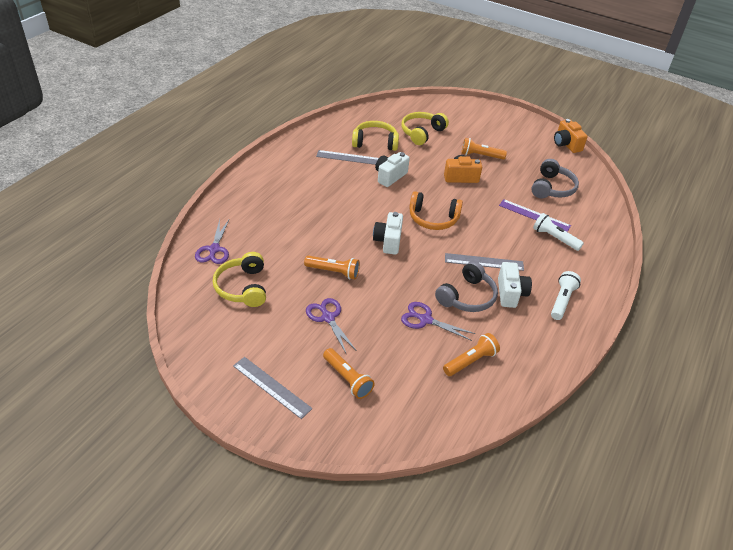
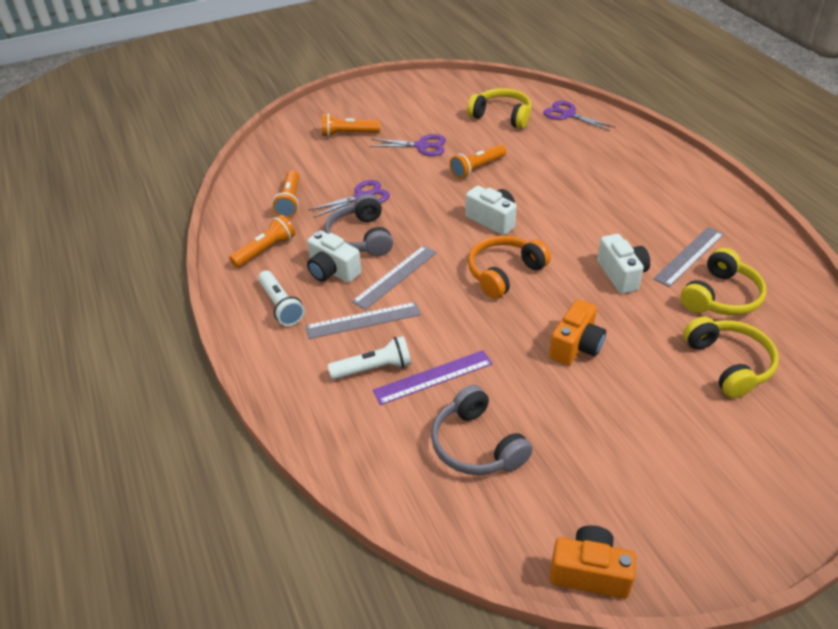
camera: 130 degrees right, 0 degrees up
(271, 387) = (380, 101): grey ruler -> grey ruler (363, 320)
(480, 156) = (621, 404): orange flashlight -> orange flashlight (265, 250)

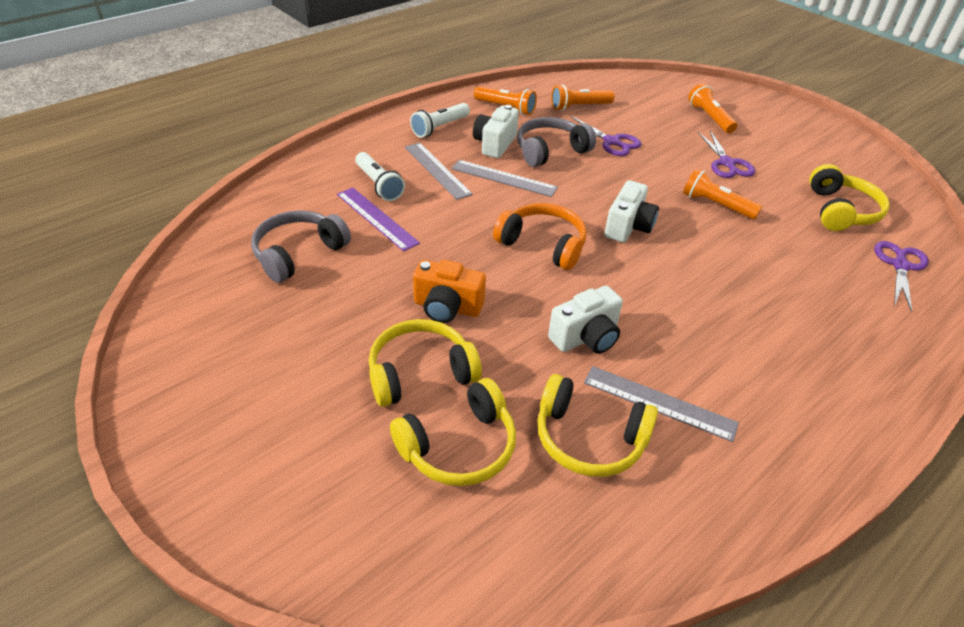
camera: 70 degrees right, 0 degrees up
(589, 572) = (156, 338): orange camera -> none
(652, 374) = (420, 372): none -> yellow headphones

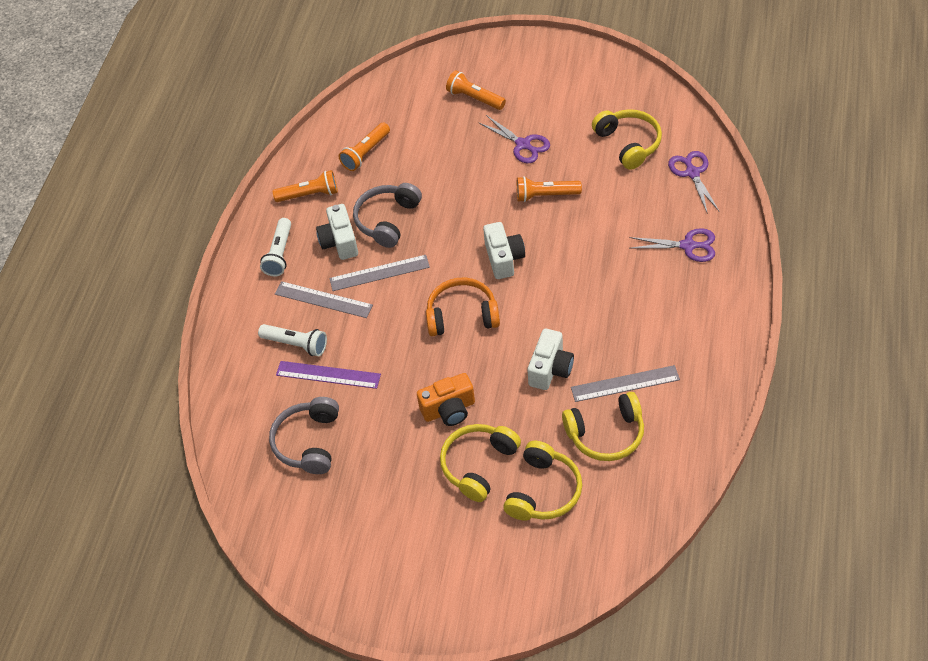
camera: 30 degrees left, 10 degrees up
(611, 142) = (423, 178): purple scissors -> purple scissors (688, 246)

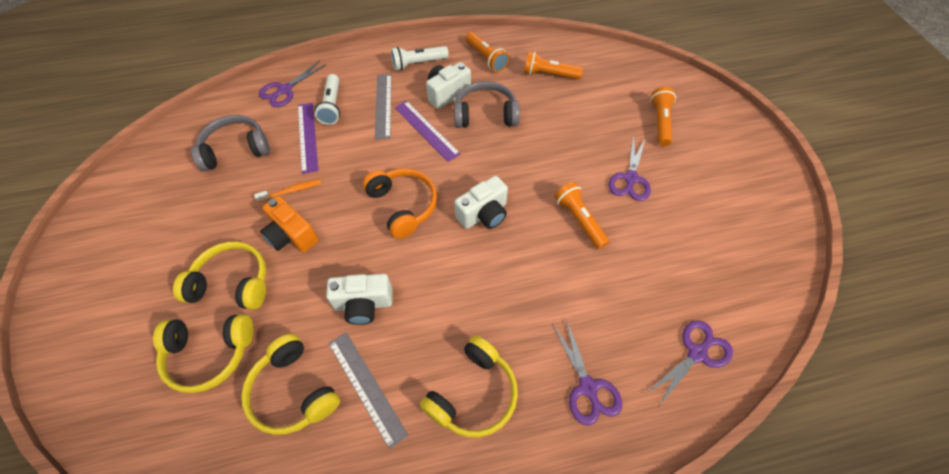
camera: 60 degrees right, 5 degrees up
(243, 383) = (285, 90): none -> purple scissors
(379, 273) = (426, 130): grey ruler -> purple ruler
(394, 401) = (291, 191): none -> orange toothbrush
(628, 143) = (694, 271): yellow headphones -> yellow headphones (473, 394)

